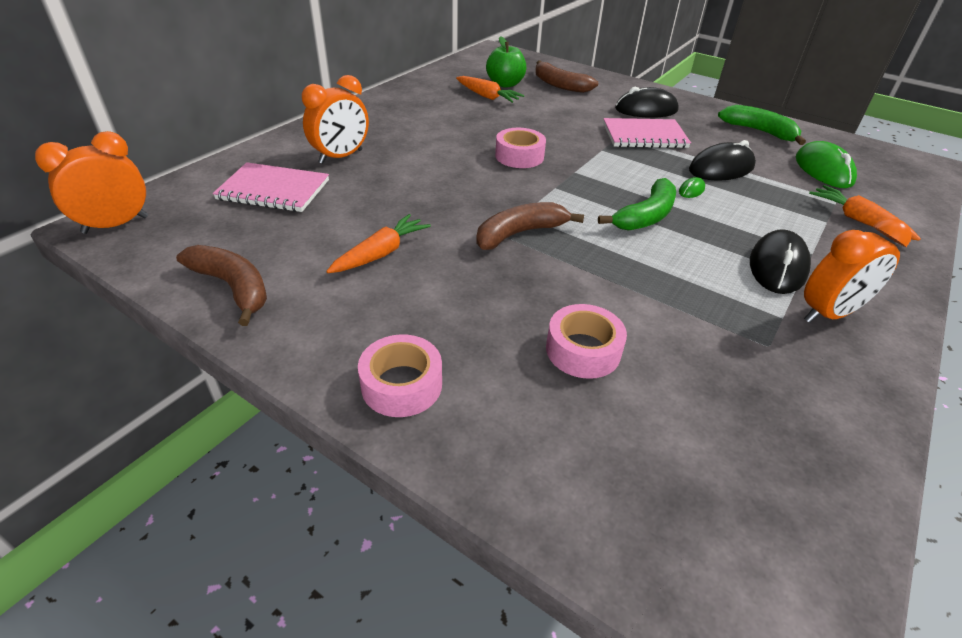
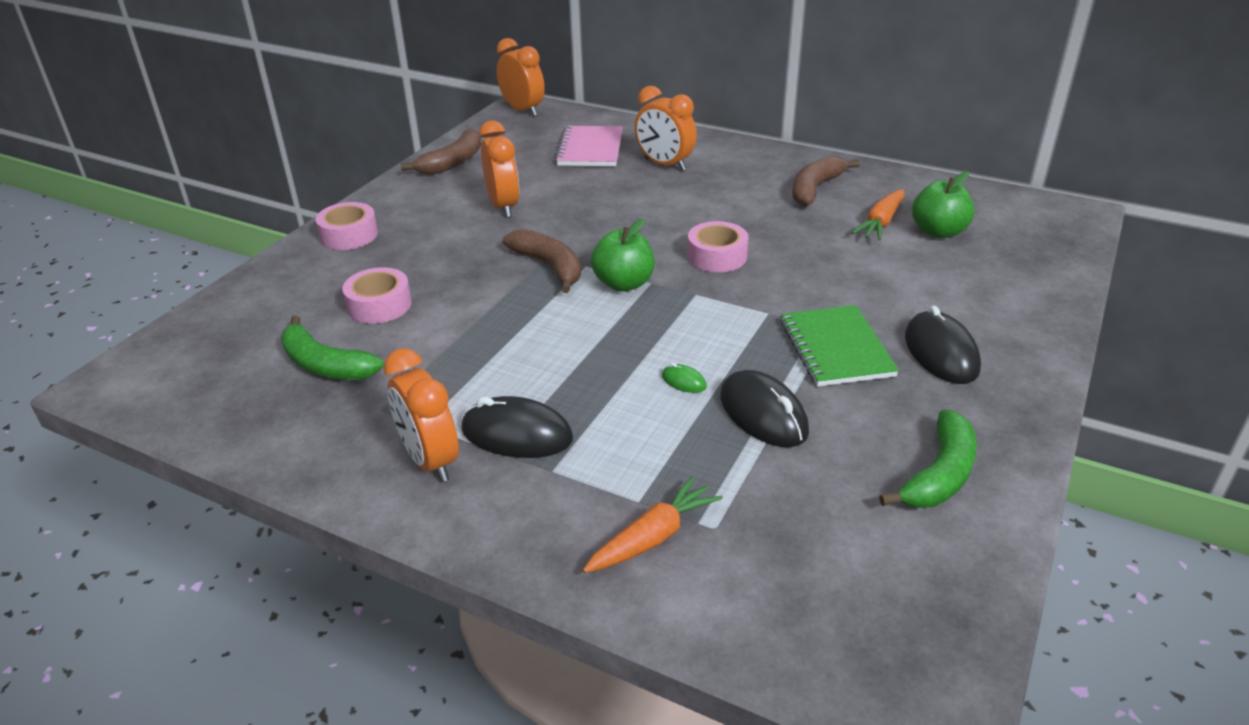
camera: 85 degrees right, 5 degrees down
(380, 253) = (503, 206): orange carrot -> orange clock
(556, 199) = (624, 284): none -> green apple
(560, 85) = (977, 274): brown banana -> brown banana (815, 189)
(644, 136) = (836, 348): pink notebook -> green notebook
(645, 216) = (606, 343): green banana -> green banana (325, 365)
(823, 170) = (816, 532): green mouse -> none

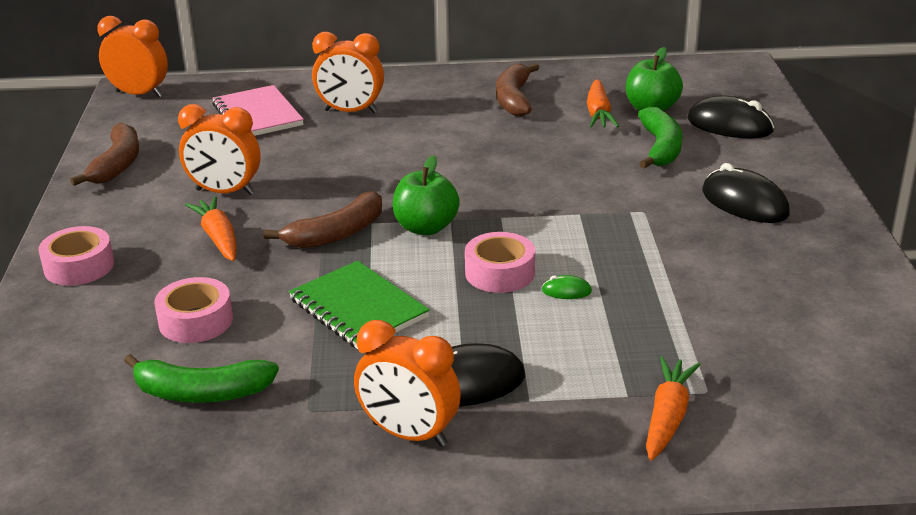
camera: 30 degrees left, 5 degrees down
(461, 242) = (218, 238): none -> orange carrot
(503, 206) = (225, 192): orange clock -> orange clock turned 150 degrees clockwise
(549, 267) = (336, 234): brown banana -> brown banana turned 120 degrees clockwise
(717, 256) = (486, 180): pink tape -> pink tape (500, 273)
(763, 414) = (657, 294): black mouse -> black mouse (729, 125)
(836, 348) = (663, 225): green notebook -> green notebook (358, 308)
(939, 475) = (828, 292): green banana -> green banana (660, 148)

